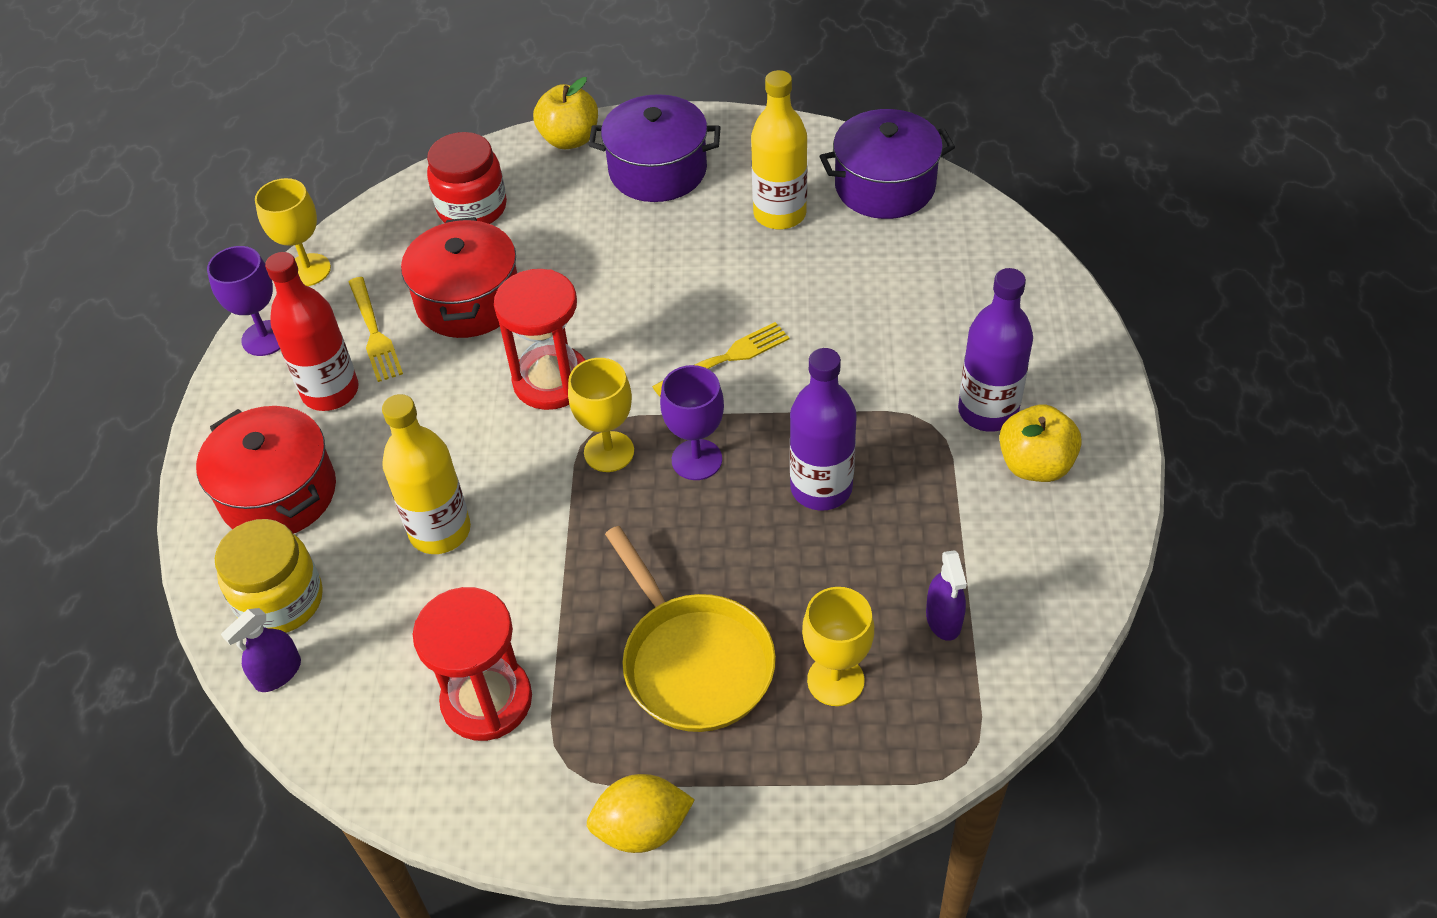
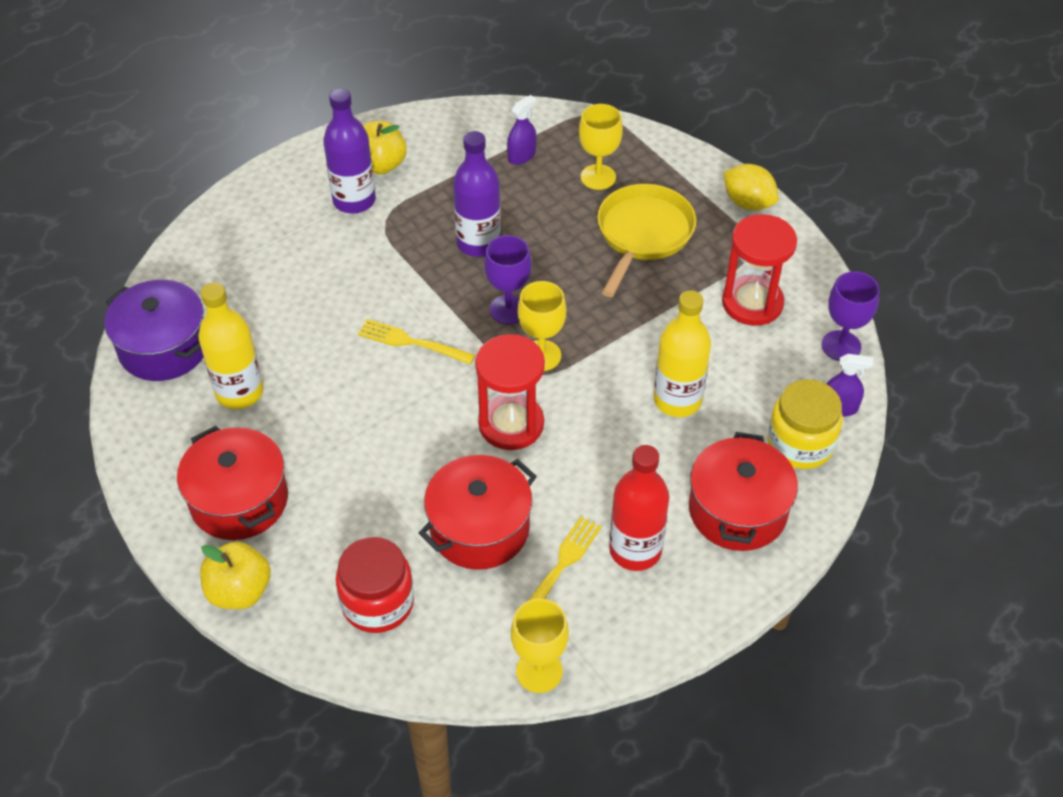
camera: 130 degrees left, 0 degrees up
(265, 338) = (629, 639): purple goblet -> purple goblet (841, 346)
(658, 170) = (239, 500): purple pot -> red pot

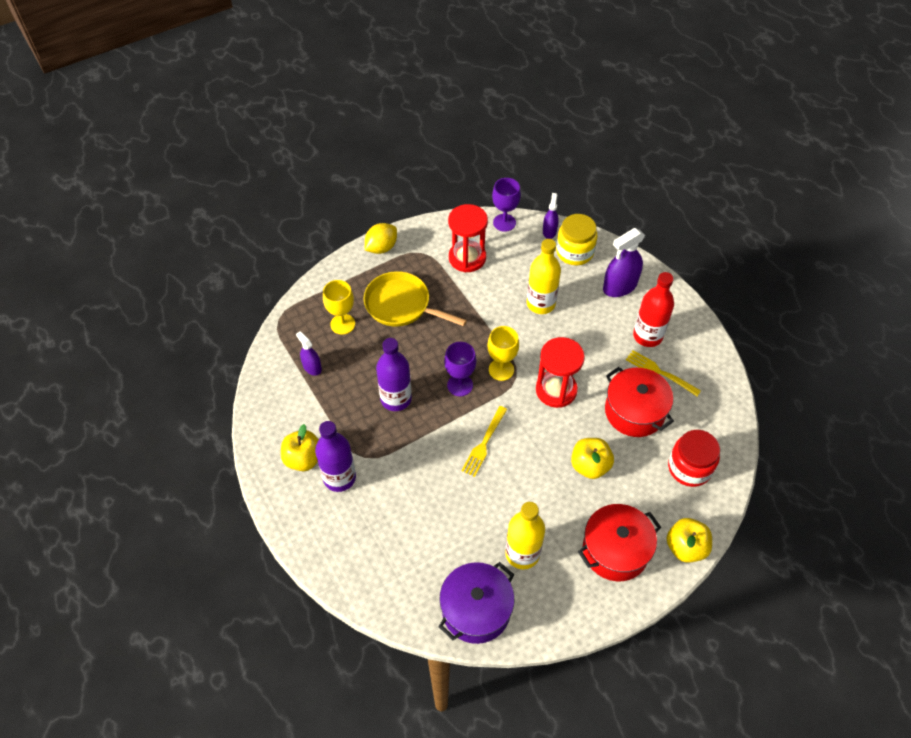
camera: 85 degrees left, 5 degrees up
(378, 468) = (590, 466): none -> yellow apple
(539, 671) = (728, 388): yellow goblet -> none
(737, 510) = (620, 286): red pot -> purple spray bottle

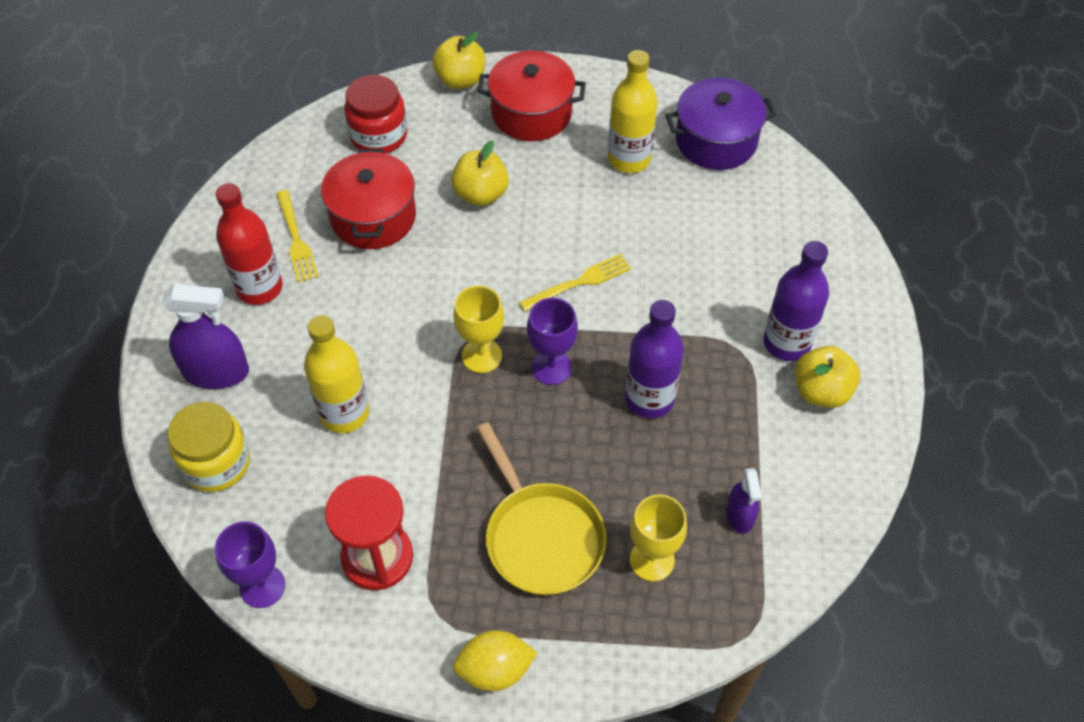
camera: 145 degrees left, 0 degrees up
(549, 231) = (213, 523): purple spray bottle -> none
(556, 390) = (438, 291): red hourglass -> none

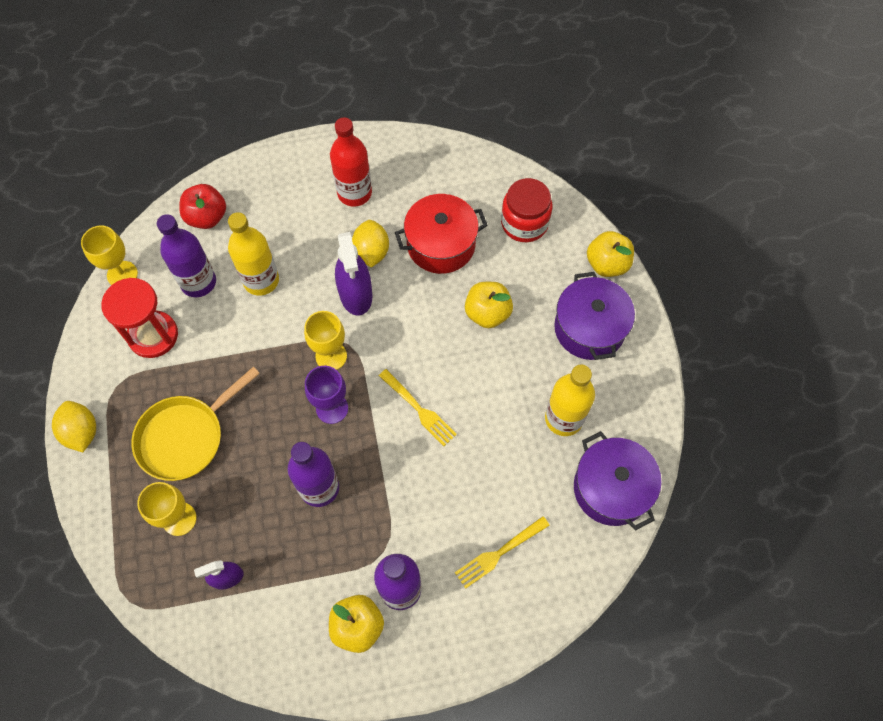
camera: 75 degrees right, 10 degrees up
(216, 372) = (277, 192): purple spray bottle -> purple spray bottle (356, 294)
(216, 463) = (207, 217): yellow jar -> red apple
(262, 586) = (122, 274): purple goblet -> yellow goblet
(296, 239) = (404, 201): yellow fork -> yellow fork (499, 553)
(316, 488) = (198, 282): none -> purple bottle
(354, 287) = (371, 252): none -> yellow lemon
(531, 113) = (589, 328): red pot -> purple pot

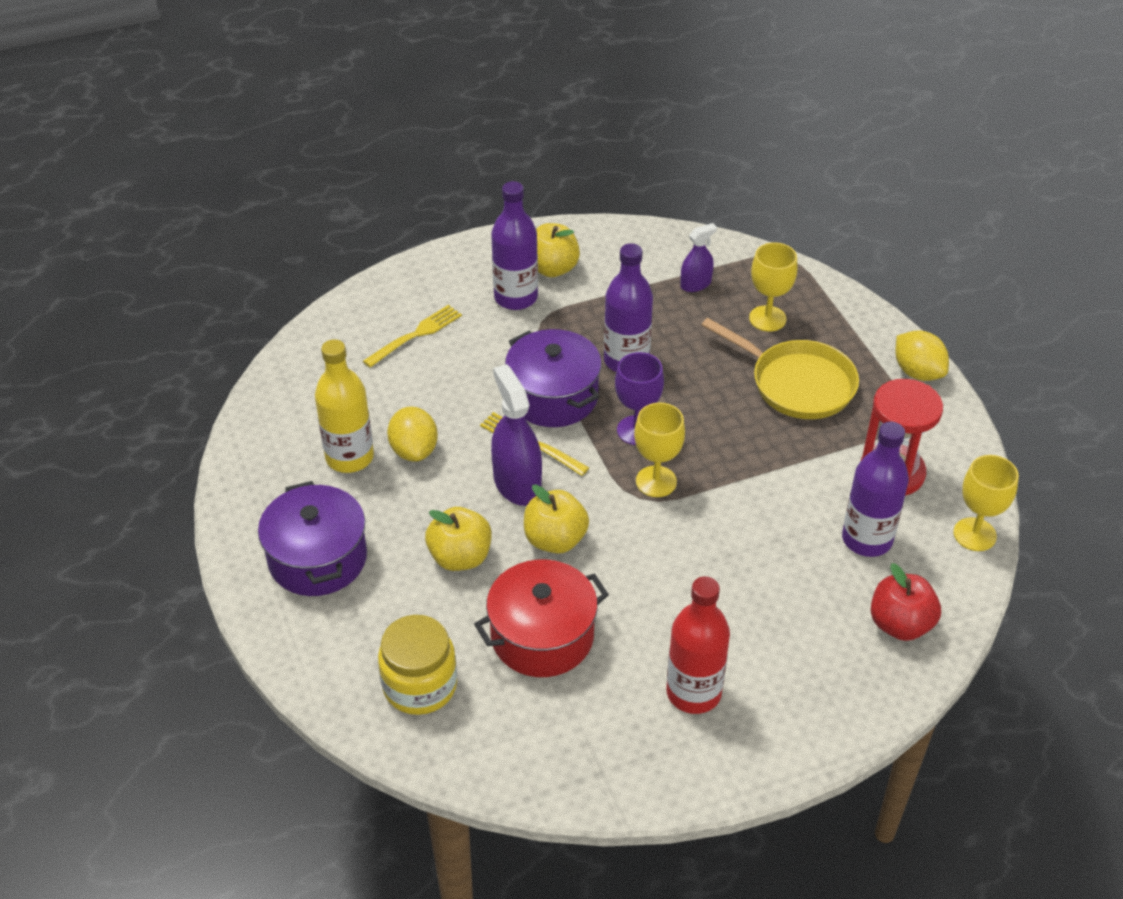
camera: 170 degrees right, 20 degrees down
(186, 436) = (796, 383): yellow pan -> yellow pan turned 90 degrees clockwise
(261, 280) = (783, 553): yellow bottle -> none
(356, 294) = (647, 555): purple spray bottle -> purple spray bottle (517, 483)
(371, 252) = (641, 611): yellow lemon -> yellow lemon (414, 450)
(524, 223) = (420, 686): red jar -> yellow jar
(607, 264) = (291, 644): yellow apple -> yellow apple (555, 540)
(611, 488) = (292, 401): purple pot -> purple pot (553, 396)

